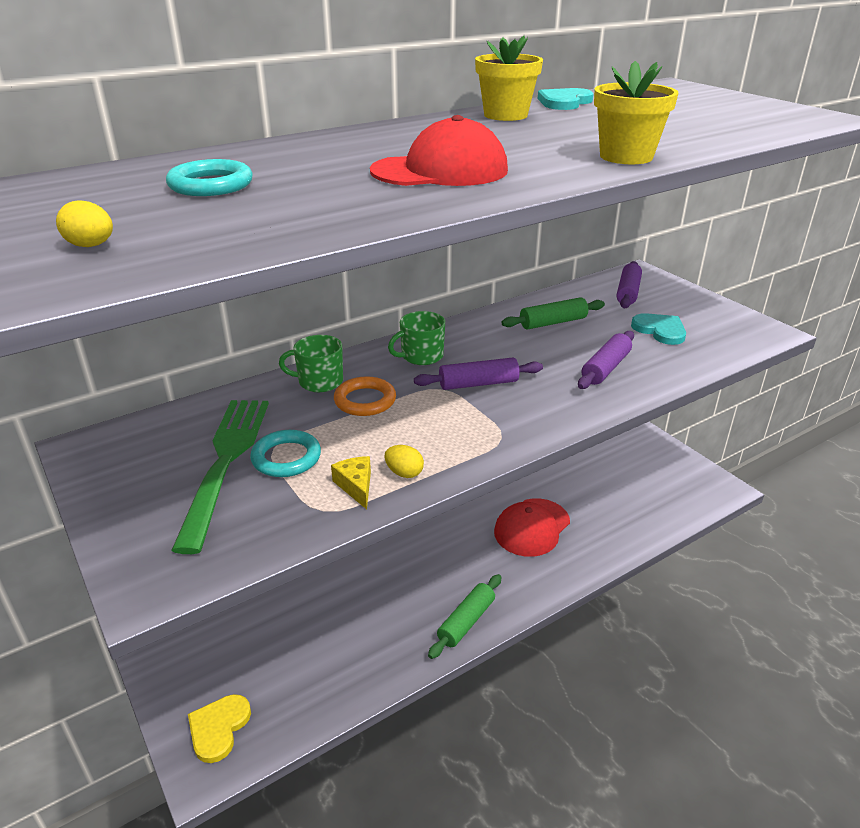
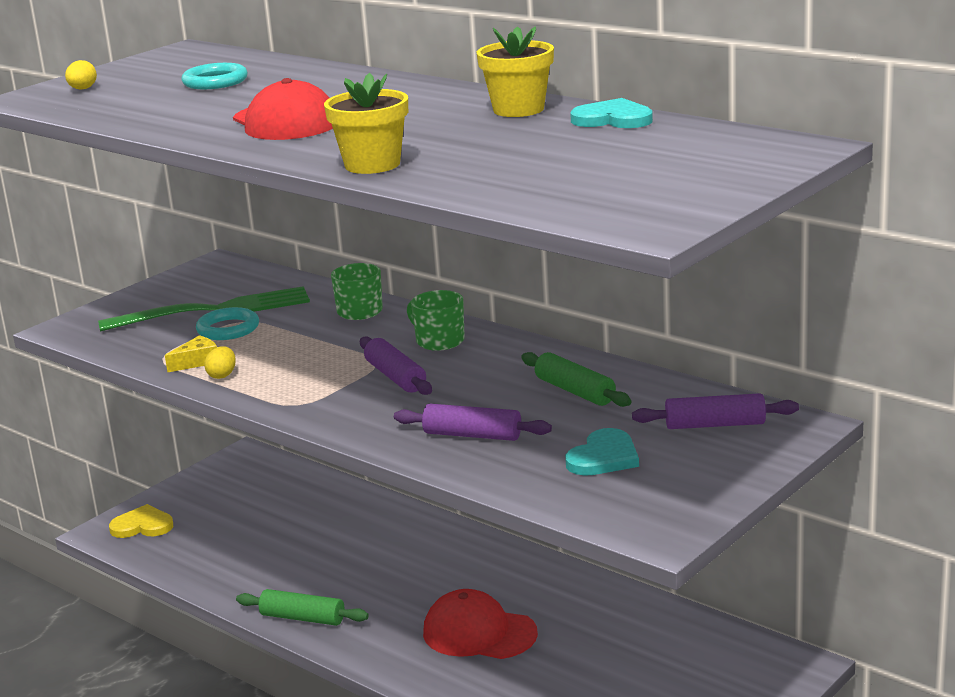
camera: 75 degrees right, 10 degrees down
(365, 400) = (334, 336): orange ring -> none

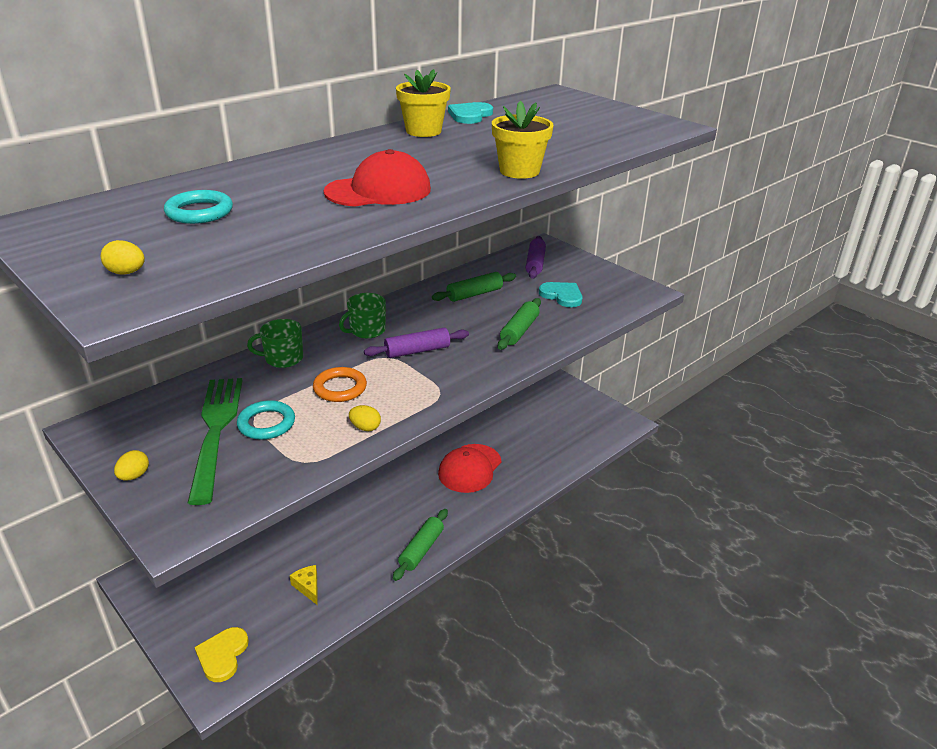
camera: 85 degrees left, 10 degrees up
(144, 296) = (134, 476): none -> yellow egg
(197, 362) = (328, 441): yellow cheese -> yellow cheese (308, 587)
(301, 349) = (340, 388): none -> orange ring
(472, 435) = (519, 331): purple rolling pin -> green rolling pin

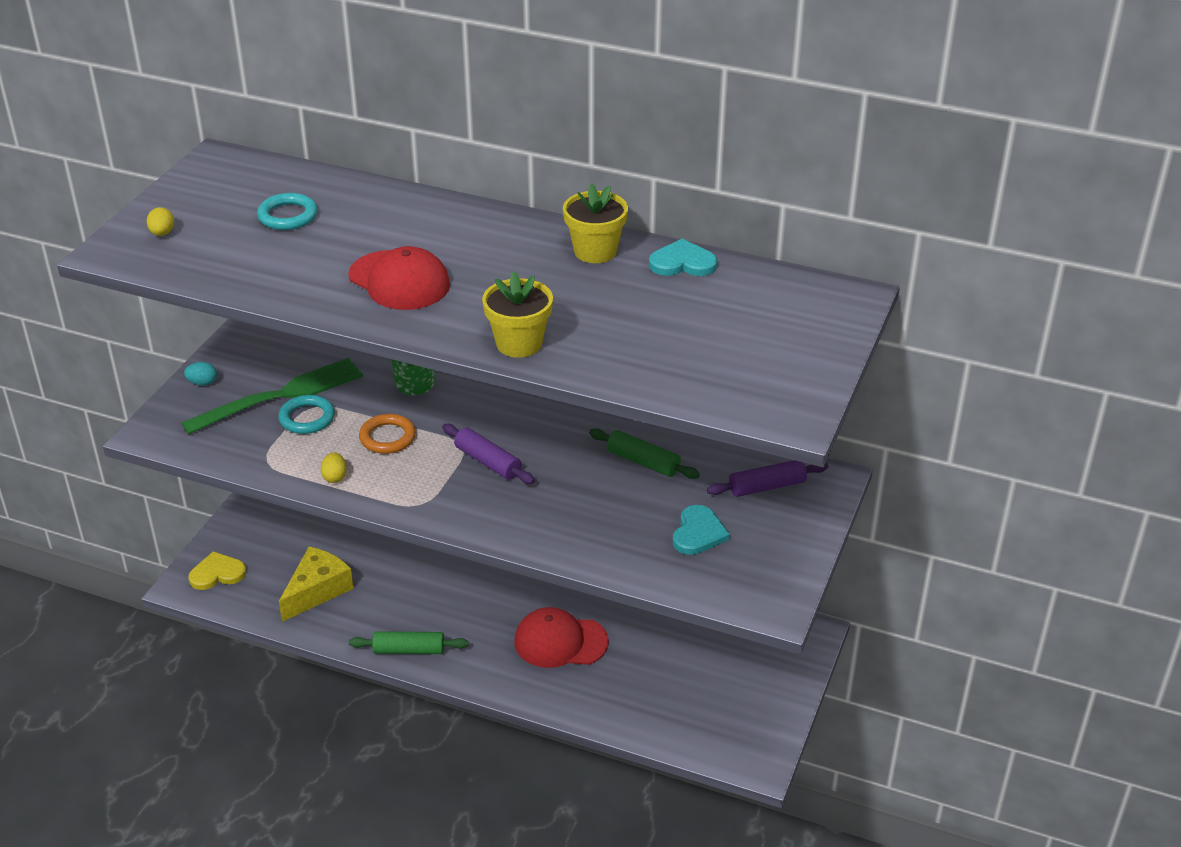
camera: 65 degrees right, 5 degrees up
(134, 476) = (202, 383): yellow egg -> turquoise egg
(308, 587) = (317, 590): yellow cheese -> yellow cheese, size x1.93
(366, 330) = (503, 414): green mug -> none
(519, 331) = (585, 522): green rolling pin -> none

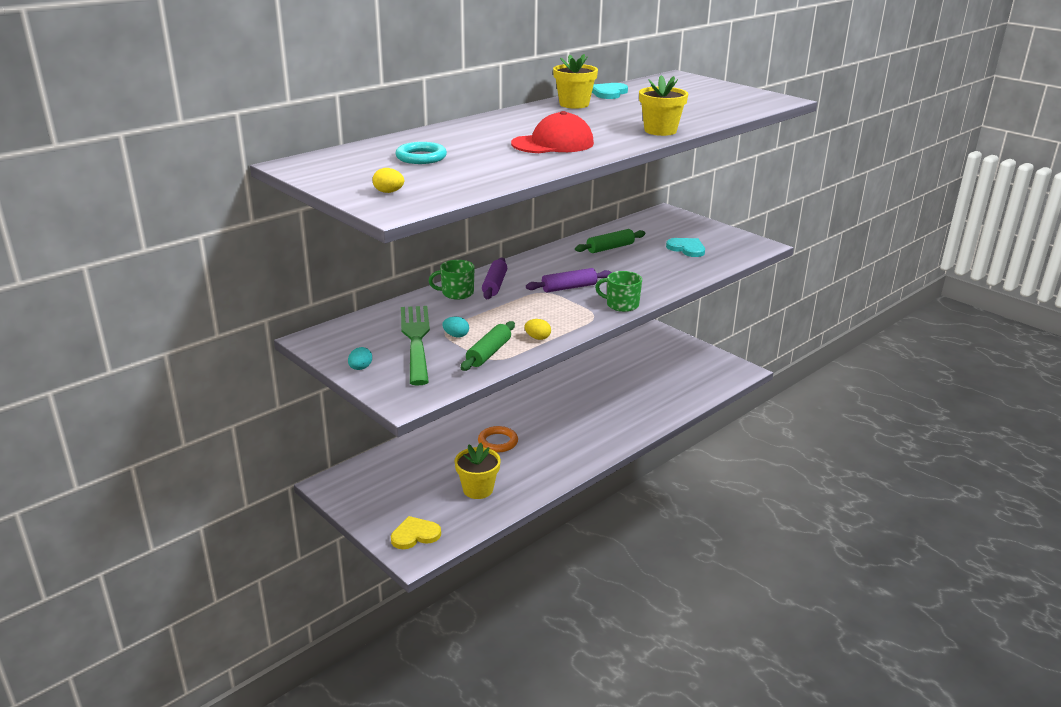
camera: 65 degrees left, 10 degrees down
(217, 573) = (415, 535): yellow heart -> yellow heart turned 60 degrees clockwise
(307, 418) = (456, 335): turquoise ring -> turquoise egg
(317, 590) = (478, 489): yellow cheese -> yellow flower pot
(387, 437) = (510, 312): orange ring -> orange ring (498, 442)
(409, 650) = (572, 463): green rolling pin -> green rolling pin (489, 353)
(466, 518) = (621, 305): none -> green mug
(560, 642) = (606, 405): red cap -> none
(767, 486) = (659, 225): purple rolling pin -> purple rolling pin (494, 285)

